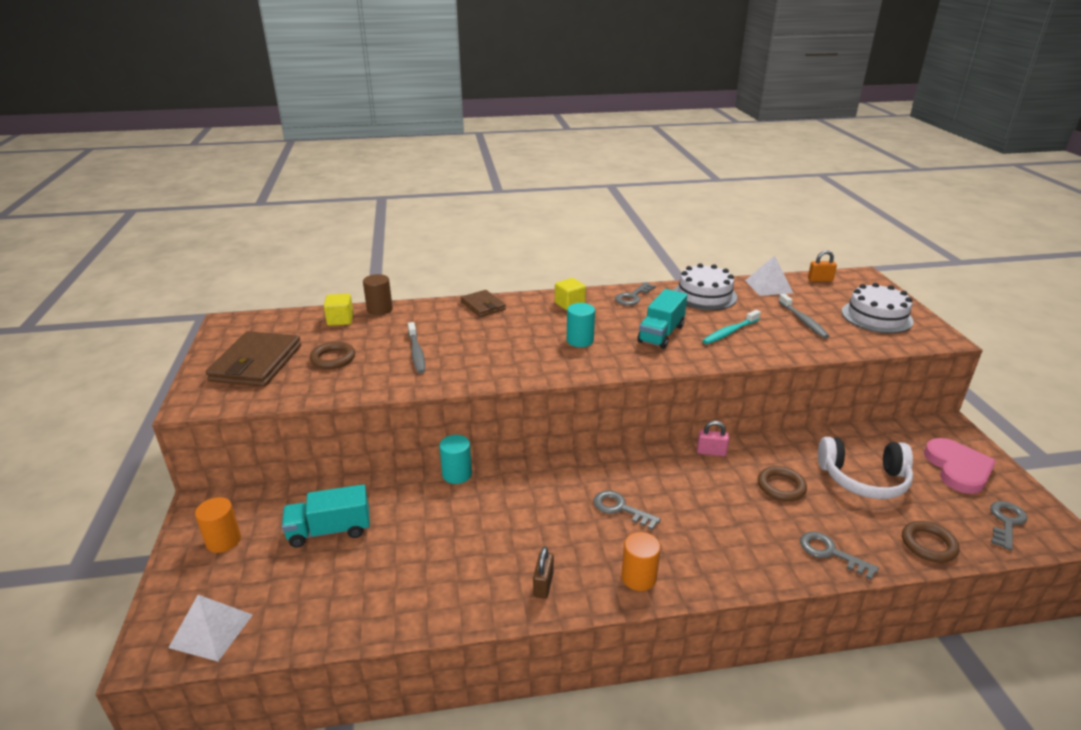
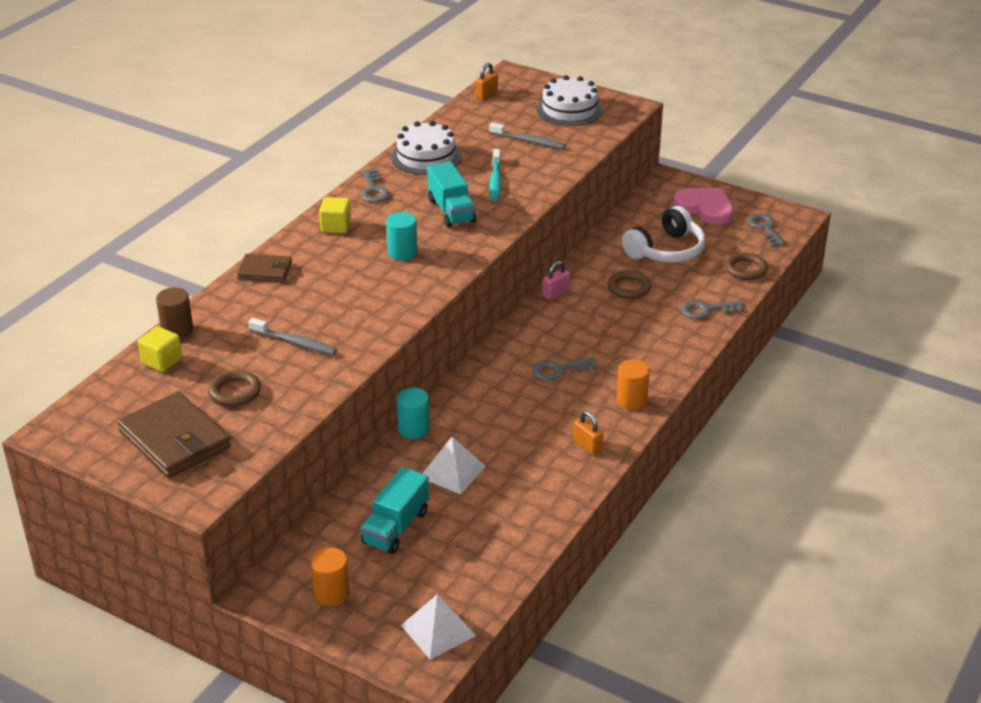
camera: 50 degrees left, 5 degrees up
(543, 585) = (587, 446): brown padlock -> orange padlock
(768, 286) = (459, 121): white pyramid -> white pyramid (452, 471)

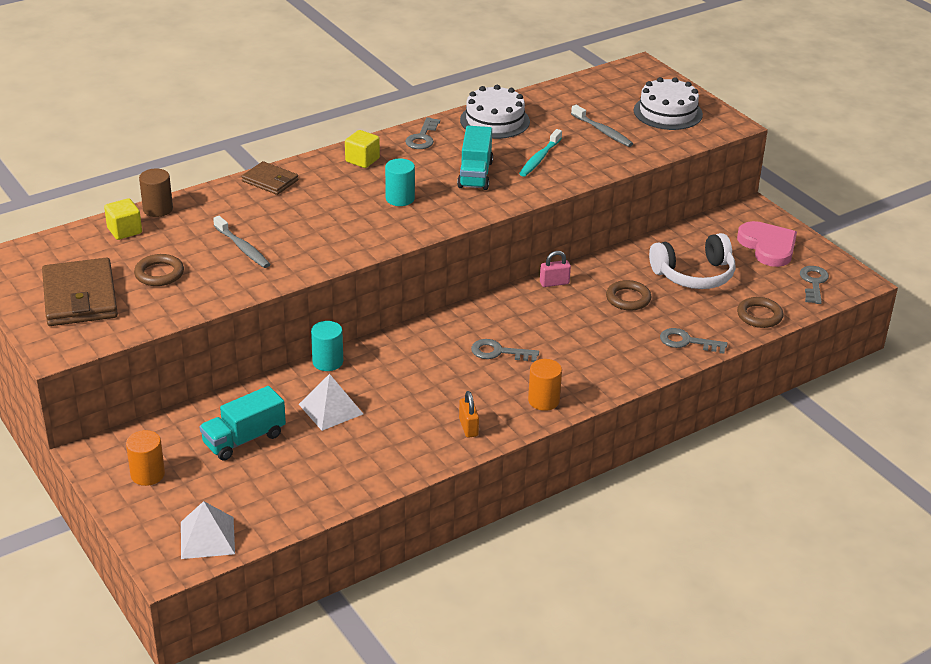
camera: 25 degrees right, 0 degrees up
(486, 94) = (600, 79): orange padlock -> none

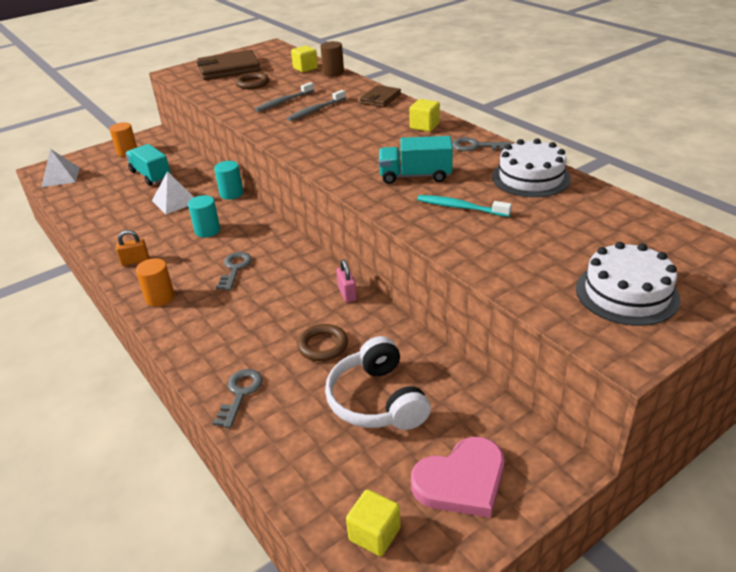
camera: 90 degrees right, 0 degrees up
(400, 199) = (363, 147): turquoise cylinder -> turquoise cylinder (207, 230)
(602, 131) = (543, 244): grey toothbrush -> grey toothbrush (316, 110)
(759, 315) = (291, 464): brown ring -> none
(813, 283) = (374, 534): grey key -> yellow cube

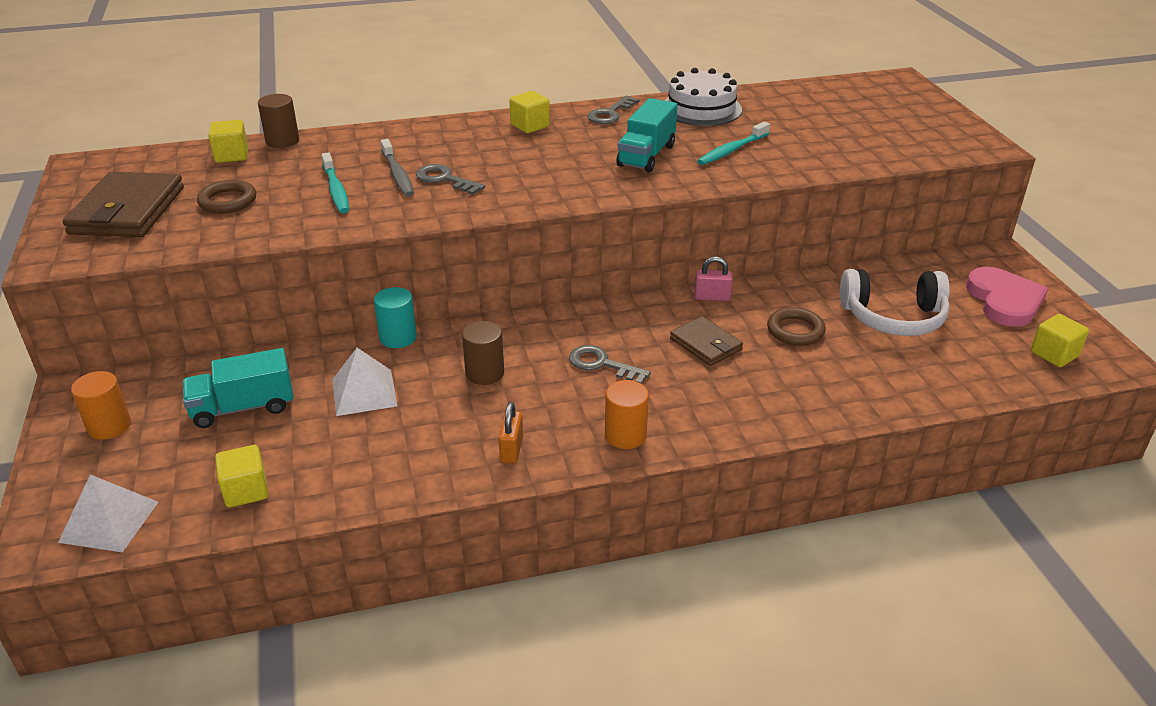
camera: 70 degrees left, 0 degrees up
(86, 199) = (246, 491): none -> yellow cube
(207, 230) = (484, 373): turquoise cylinder -> brown cylinder
(240, 394) = (850, 397): grey key -> grey key (445, 179)
(284, 102) = (336, 189): grey toothbrush -> turquoise toothbrush
(380, 99) = (418, 131): brown wallet -> brown wallet (706, 344)
(626, 293) = (912, 125): white cake -> none

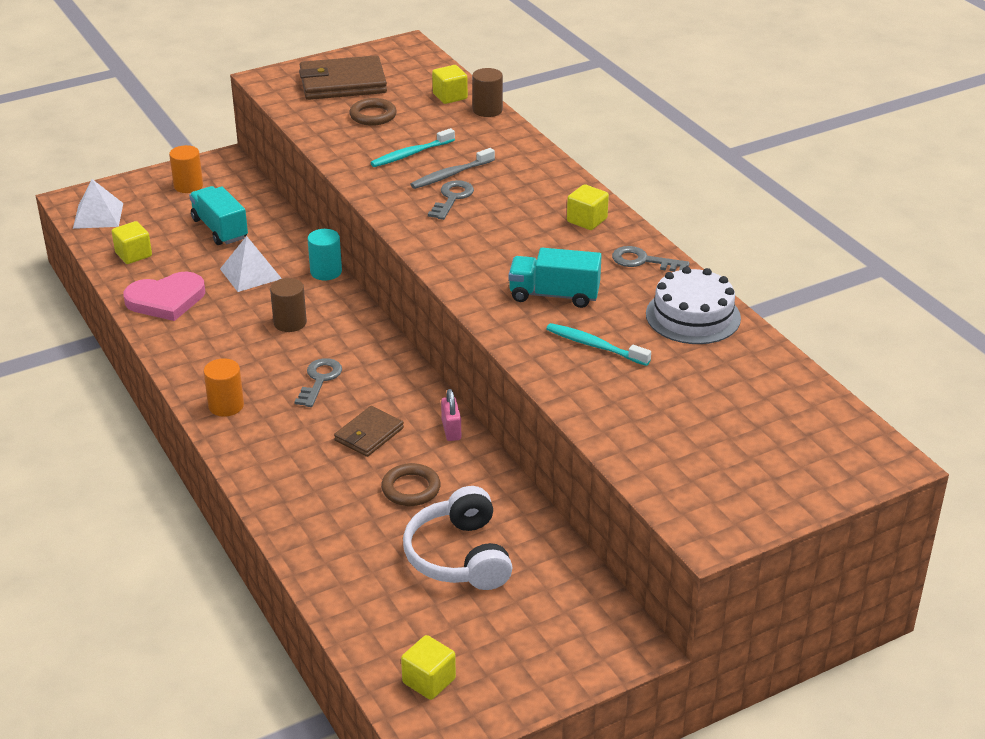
camera: 75 degrees right, 0 degrees up
(511, 450) = (197, 353): orange padlock -> none
(1004, 300) = (528, 645): pink heart -> pink heart (166, 300)

